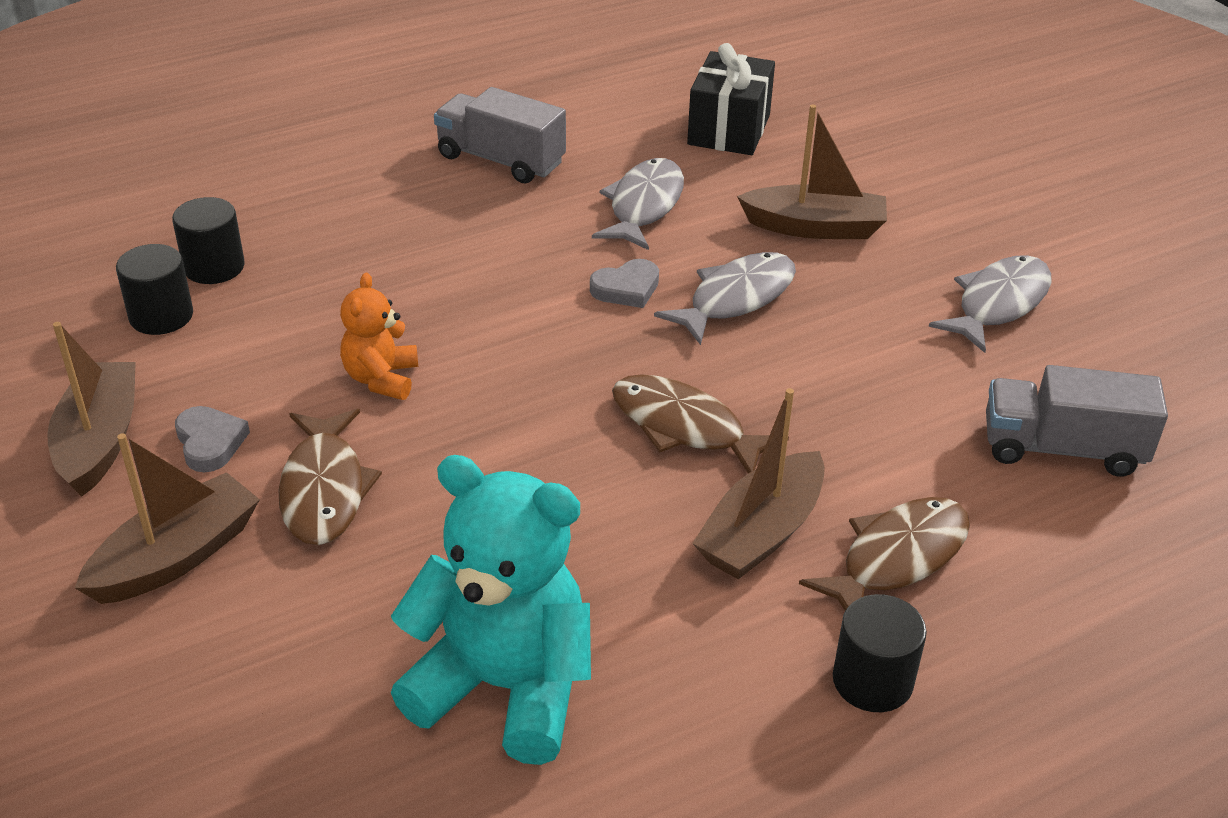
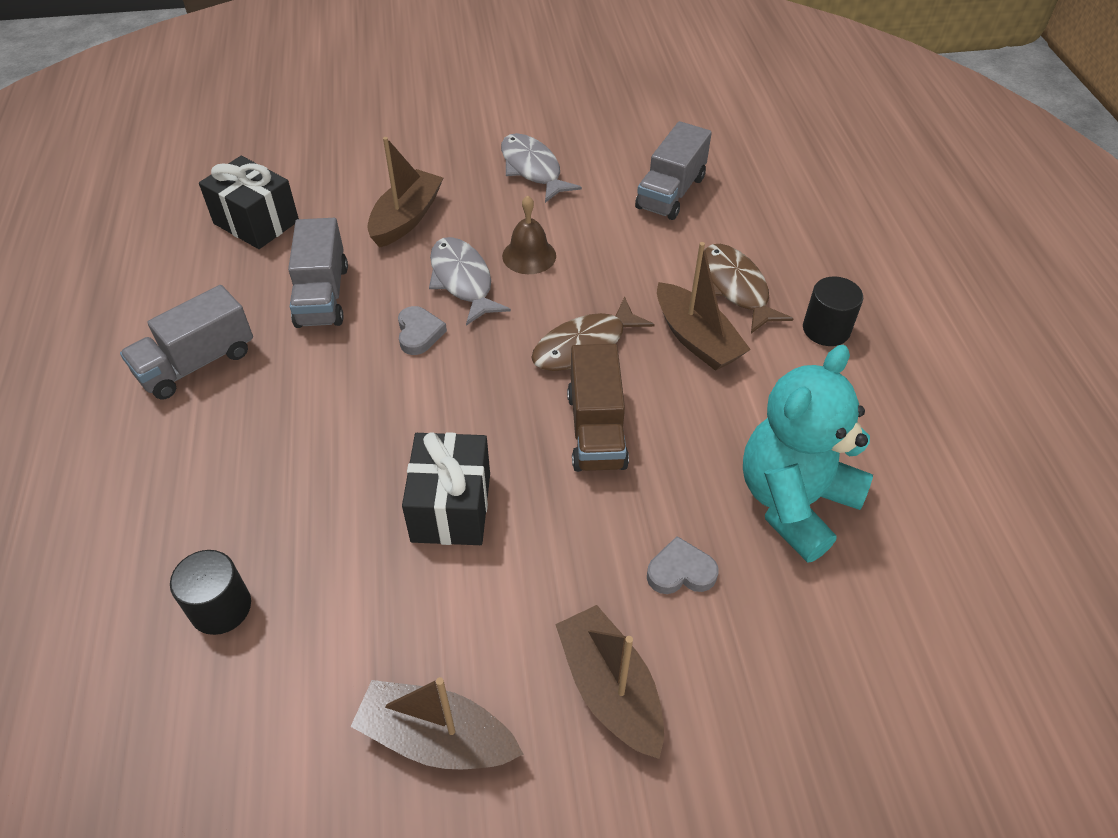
camera: 70 degrees left, 10 degrees up
(161, 316) = (274, 663): black cylinder -> none
(210, 442) = (478, 645): grey heart -> grey heart (680, 571)
(324, 490) = (568, 571): brown fish -> none
(381, 378) = (451, 507): orange teddy bear -> black gift
(545, 468) = (596, 430): none -> brown truck
(644, 206) = (322, 295): grey fish -> grey truck
(820, 341) = (529, 255): none -> brown bell

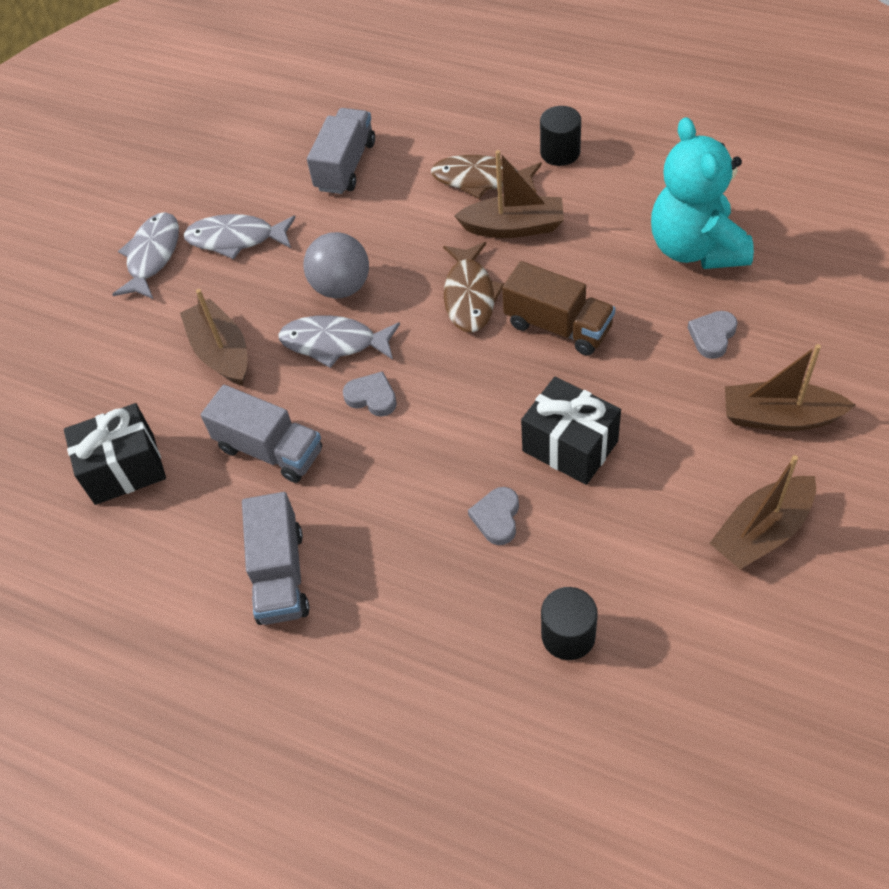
camera: 50 degrees left, 5 degrees up
(332, 487) = (497, 518): none -> grey heart
(478, 133) = (152, 256): none -> grey fish
(529, 255) = (341, 287): brown bell -> grey ball
(671, 193) = (345, 166): grey truck -> grey truck turned 135 degrees counterclockwise

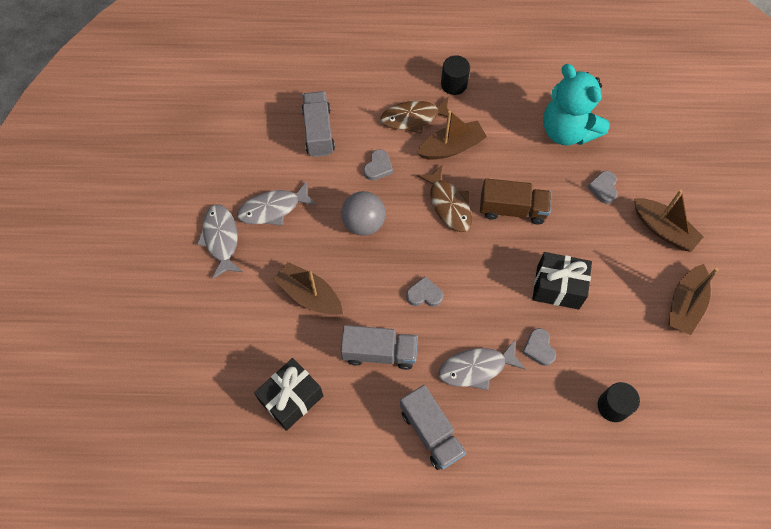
camera: 30 degrees left, 10 degrees up
(334, 343) = (380, 265): grey fish -> grey fish (476, 368)
(399, 226) = (378, 167): none -> grey heart
(780, 417) = (663, 229): brown boat -> brown boat turned 120 degrees counterclockwise

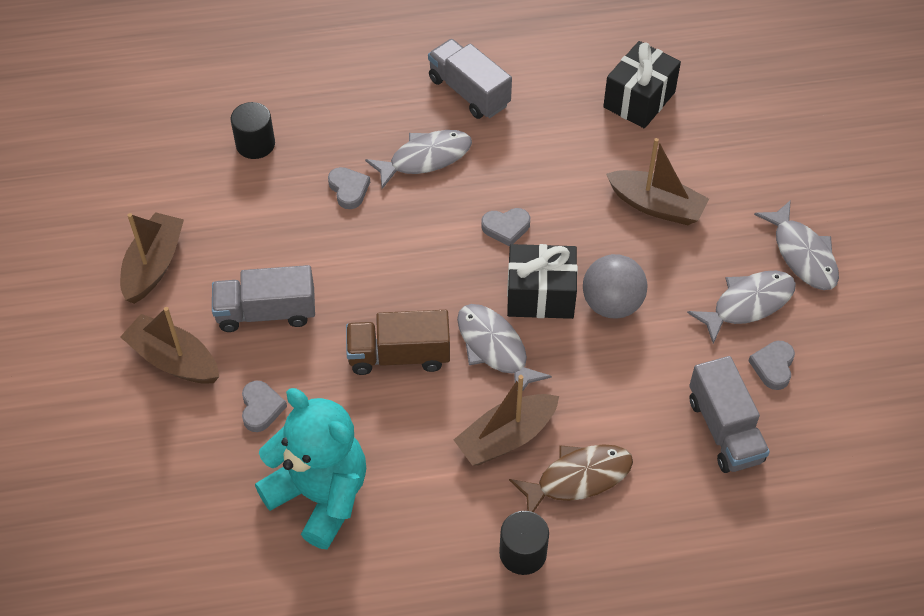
camera: 170 degrees right, 10 degrees down
(378, 167) = (614, 388): grey heart -> grey heart (773, 366)
(379, 352) = (548, 158): grey truck -> grey truck (266, 312)
(448, 204) = (494, 348): brown fish -> grey fish
(557, 287) = (327, 262): black gift -> black gift (540, 295)

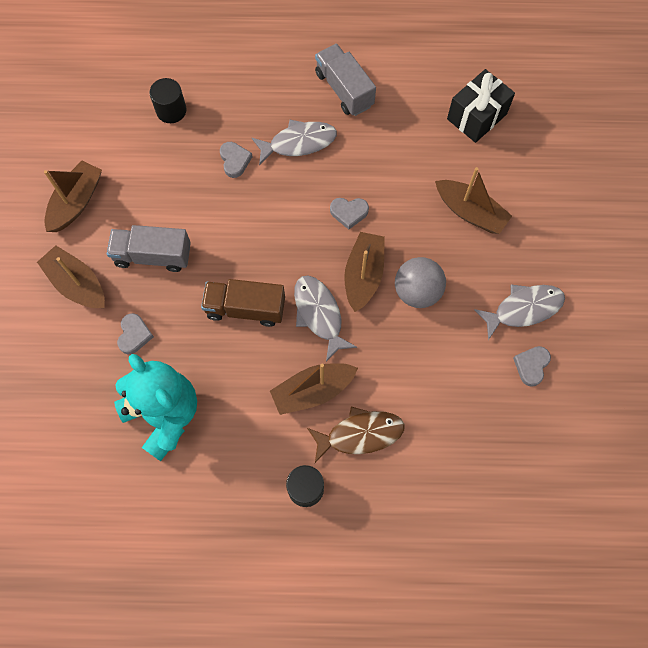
camera: 10 degrees right, 15 degrees up
(540, 295) = (363, 275): black gift -> brown boat
(724, 430) = (481, 413): grey truck -> none
(802, 254) = (576, 273): grey fish -> none

